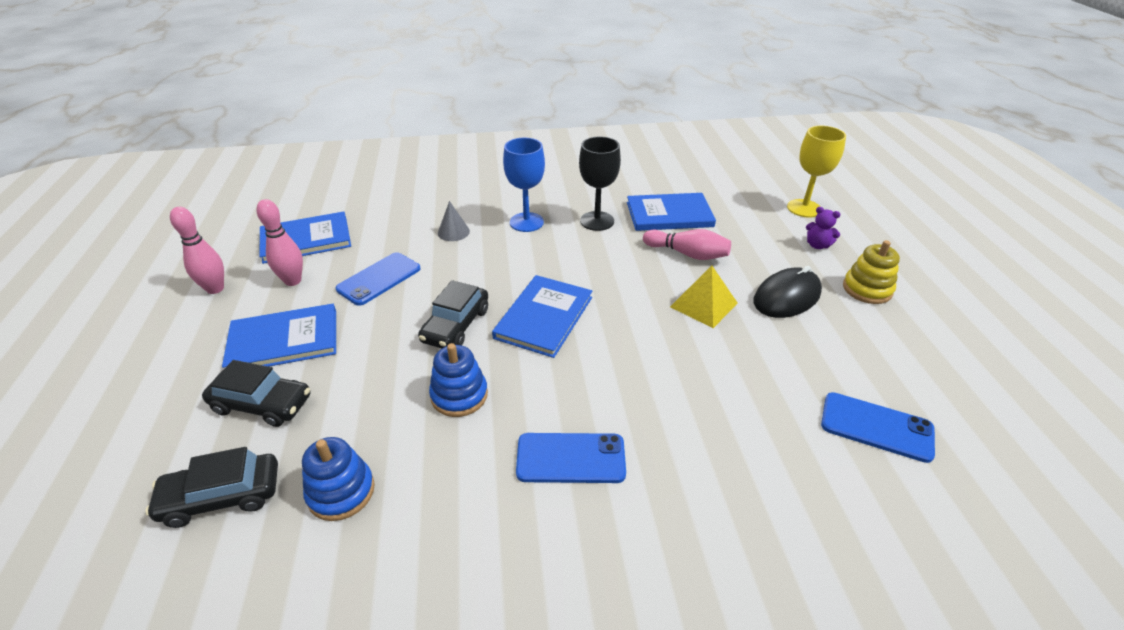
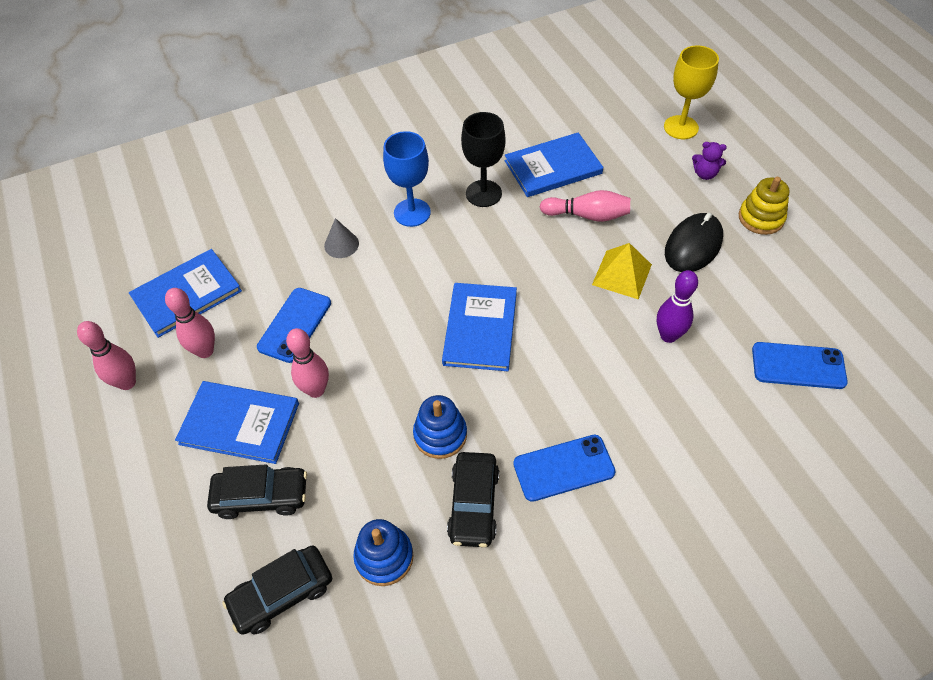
camera: 15 degrees left, 15 degrees up
(284, 340) = (240, 423): blue book -> blue book turned 45 degrees clockwise
(366, 331) = (316, 390): none -> pink bowling pin
(456, 325) = (400, 360): black car -> black car (474, 504)
(734, 365) = (668, 335): none -> purple bowling pin

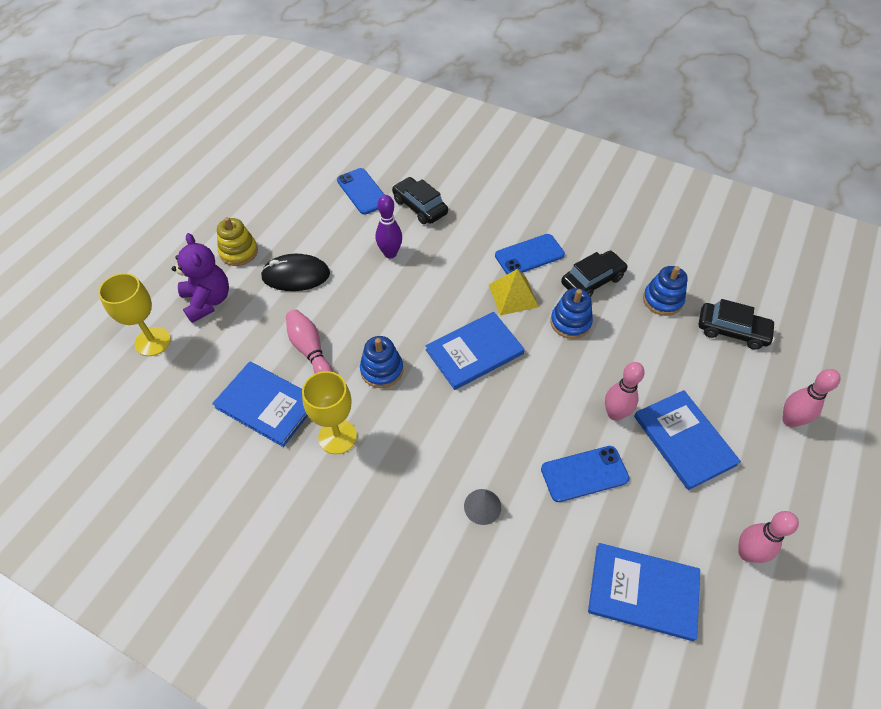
camera: 130 degrees left, 0 degrees up
(205, 351) = (667, 520): pink bowling pin -> pink bowling pin (790, 420)
(261, 496) = (705, 385): black car -> black car (420, 207)
(412, 212) = (402, 477): blue goblet -> none
(483, 193) = (337, 436): black goblet -> yellow goblet
(522, 251) = (382, 370): none -> blue stacking toy
(563, 468) = (529, 255): blue phone -> blue phone turned 60 degrees counterclockwise
(622, 274) = (356, 300): yellow pyramid -> yellow pyramid (513, 295)
(705, 174) = (208, 301): purple teddy bear -> purple teddy bear, size x1.89

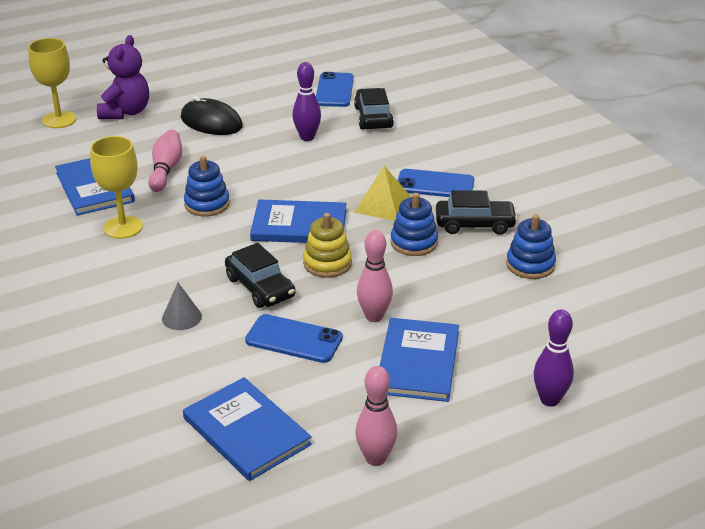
camera: 35 degrees right, 20 degrees down
(239, 252) = (184, 92): yellow stacking toy -> yellow stacking toy (327, 263)
(732, 331) = (576, 315): black car -> black car (260, 287)
(790, 420) = (549, 400): pink bowling pin -> purple bowling pin

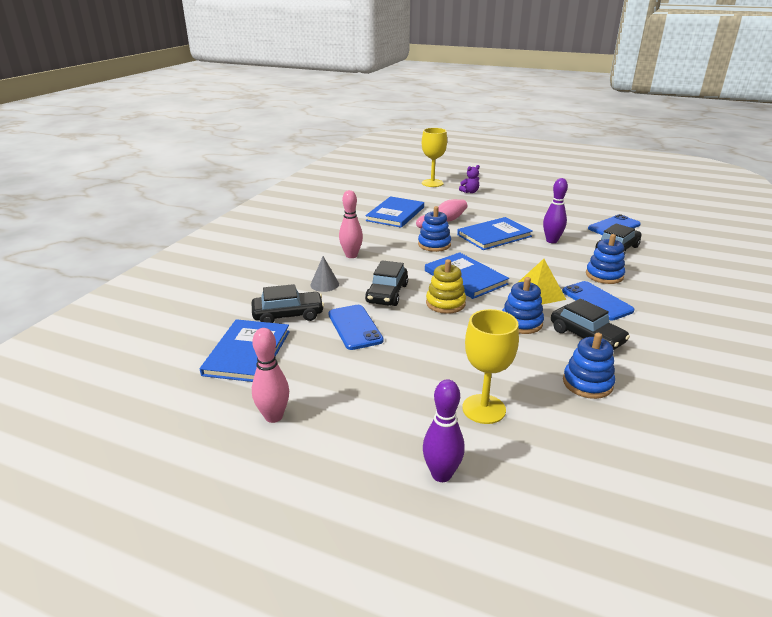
camera: 50 degrees right, 5 degrees down
(123, 227) = (375, 235): yellow goblet -> yellow goblet (484, 409)
(126, 112) = (470, 192): purple teddy bear -> purple teddy bear, size x0.53
(210, 371) = (288, 315): none -> black car
(211, 122) = (507, 212): black mouse -> none
(374, 316) = (420, 345): pink bowling pin -> pink bowling pin (351, 255)
(404, 154) = (604, 275): none -> blue stacking toy
(417, 362) = (398, 385): blue book -> blue book (494, 235)

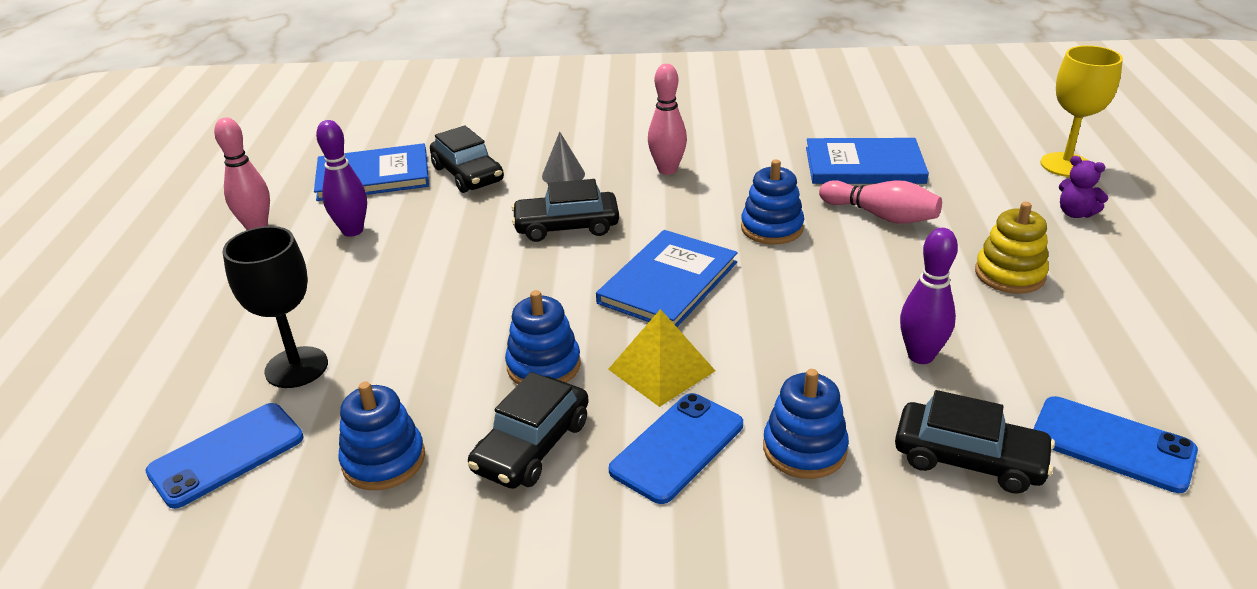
camera: 70 degrees right, 5 degrees up
(355, 327) = (459, 226): blue phone -> blue phone (227, 455)
(441, 474) = (166, 358): purple bowling pin -> purple bowling pin (352, 231)
(445, 303) = (566, 281): yellow stacking toy -> yellow stacking toy (1009, 274)
(484, 409) = (296, 367): yellow goblet -> black goblet
(494, 235) = (874, 281): blue book -> none

